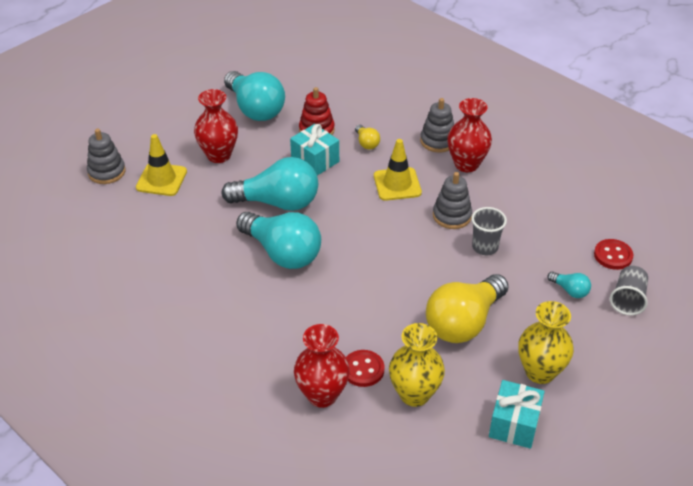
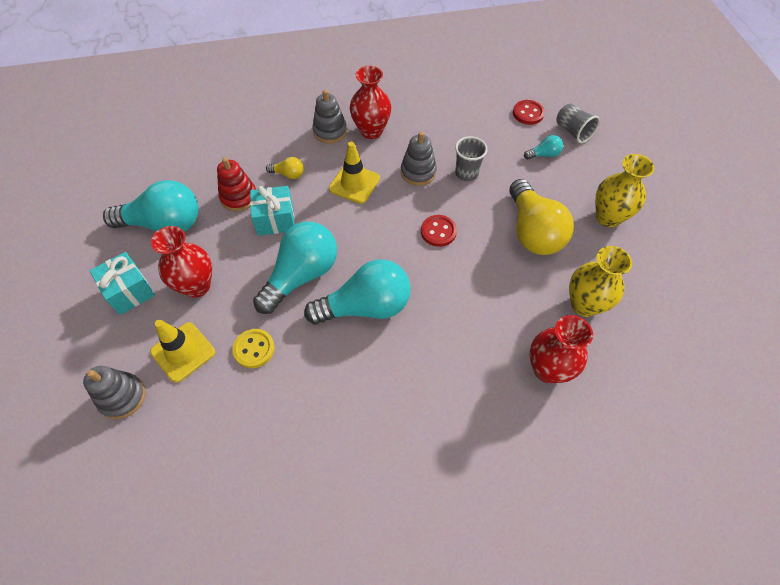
camera: 55 degrees left, 15 degrees up
(193, 212) = (254, 349): none -> yellow button
(363, 369) = (538, 324): red button -> red button (438, 231)
(514, 424) = (647, 261): turquoise gift -> turquoise gift (129, 291)

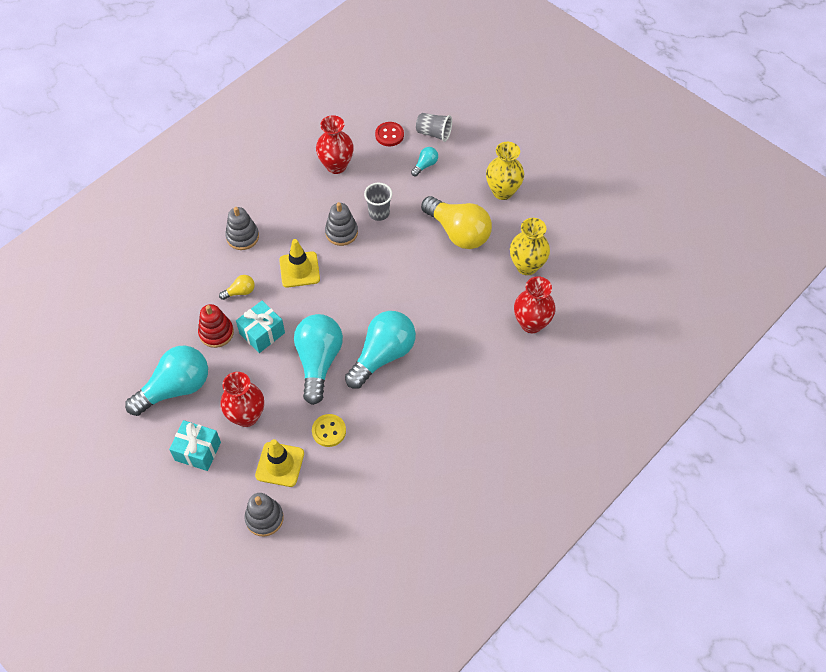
camera: 35 degrees left, 0 degrees up
(371, 131) = (276, 218): red vase -> red vase (336, 166)
(438, 231) = (392, 271): red button -> none

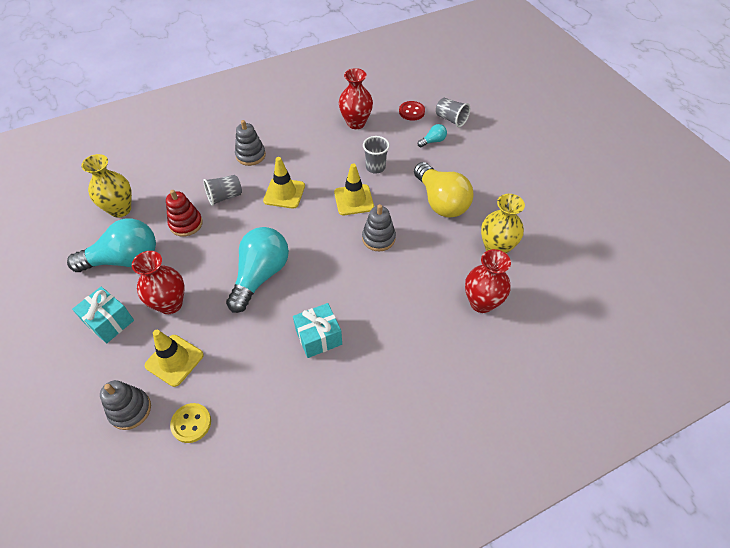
camera: 20 degrees right, 5 degrees down
(240, 292) = (225, 197): yellow light bulb -> grey cup
(262, 333) = (224, 236): turquoise gift -> turquoise gift (318, 337)
(329, 431) = (237, 343): yellow button -> yellow button (191, 423)
(341, 232) = (335, 174): grey stacking toy -> grey stacking toy (378, 238)
(373, 256) = (354, 200): none -> yellow traffic cone
(383, 355) = (322, 288): turquoise light bulb -> none
(503, 191) = (496, 179): yellow vase -> yellow vase (120, 209)

